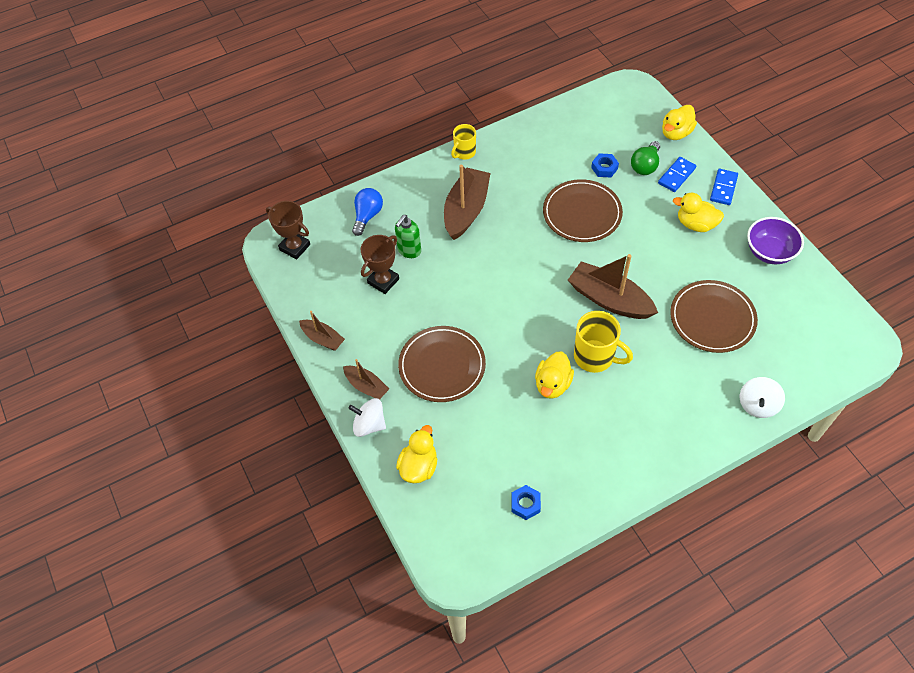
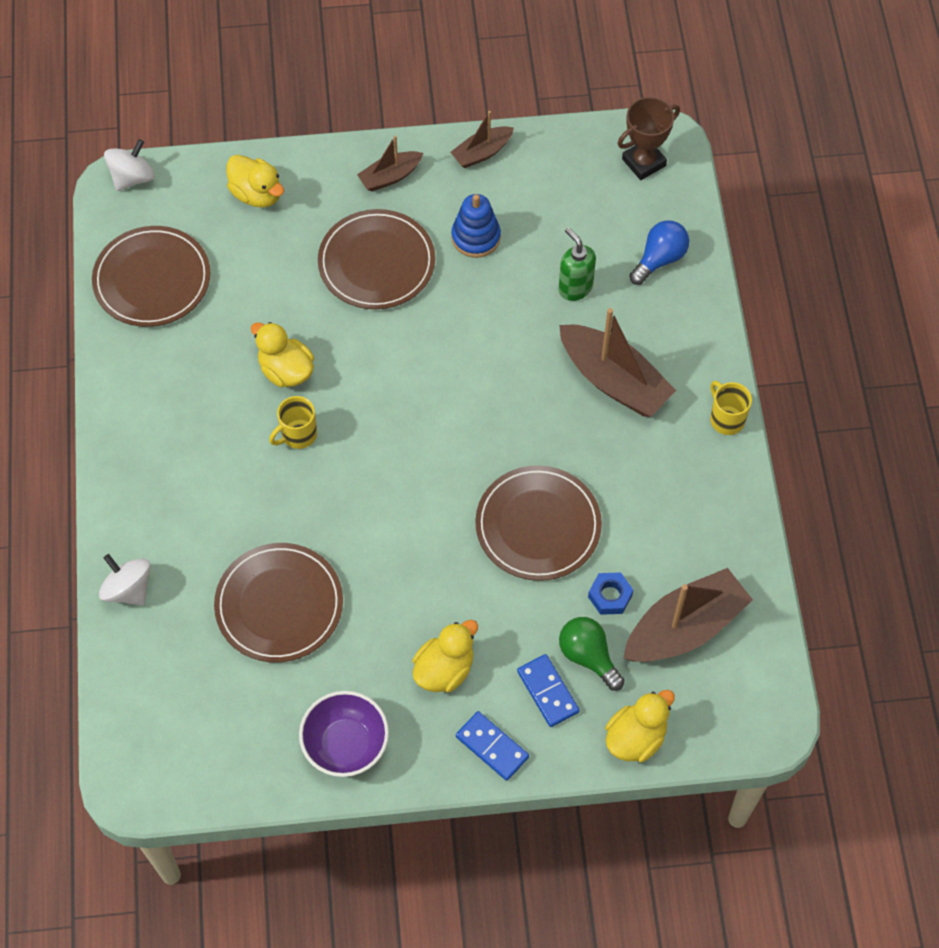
camera: 110 degrees right, 5 degrees up
(367, 216) = (659, 259): blue light bulb -> blue light bulb turned 90 degrees counterclockwise
(369, 424) = (337, 164): white spinning top -> white spinning top (132, 177)
(383, 281) = (538, 242): brown trophy -> none
(395, 317) = (476, 237): none -> blue stacking toy
(525, 504) = (152, 279): blue nut -> brown plate
(595, 357) = (298, 435): yellow mug -> yellow mug, size x0.63
(609, 299) = (375, 492): brown boat -> brown boat (684, 628)
(676, 133) = (636, 737): yellow duck -> yellow duck turned 75 degrees clockwise

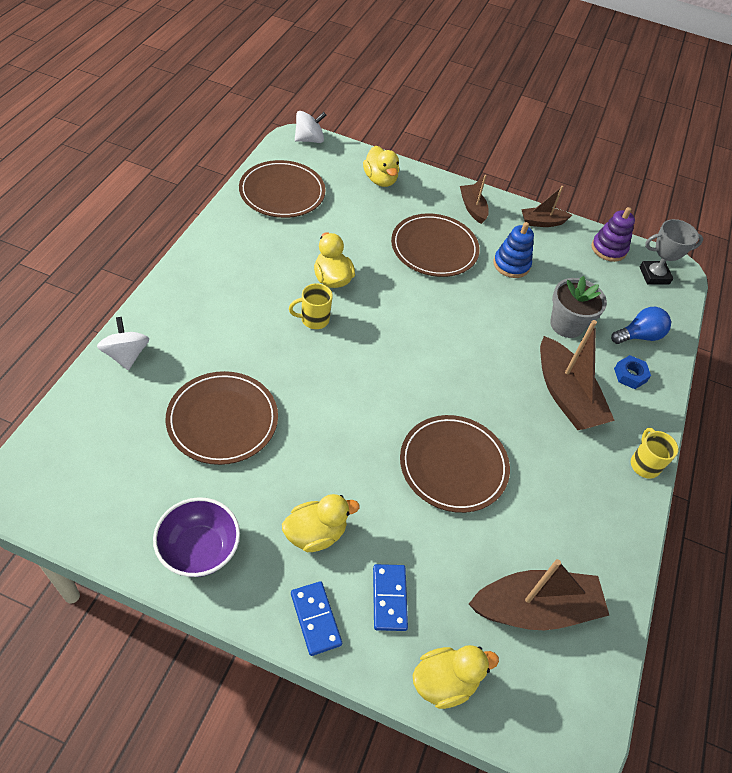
camera: 20 degrees right, 10 degrees down
(390, 176) = (472, 208): brown boat -> brown boat turned 75 degrees clockwise
(575, 288) = (566, 325): green soap dispenser -> grey flower pot
(576, 151) = (608, 249): none -> purple stacking toy
(588, 656) = (439, 587): green light bulb -> none
(610, 596) = (483, 548): blue nut -> blue nut (630, 375)
(644, 162) = (654, 275): brown trophy -> grey trophy

